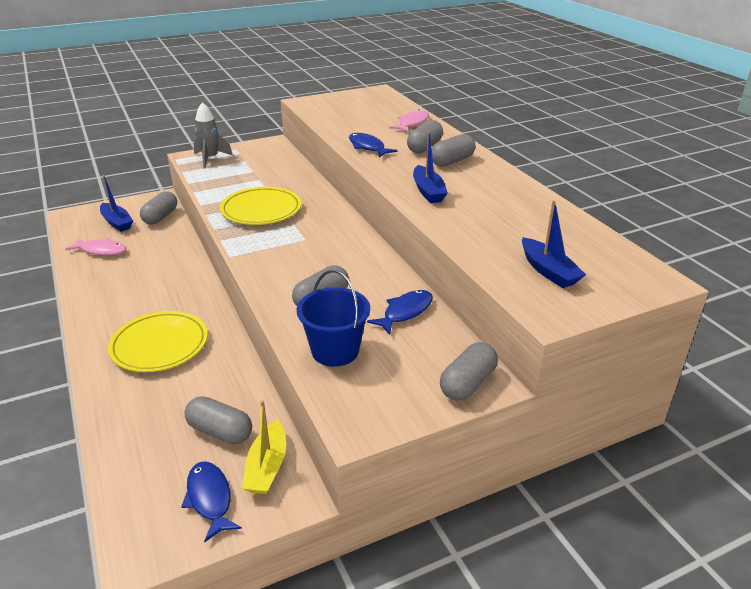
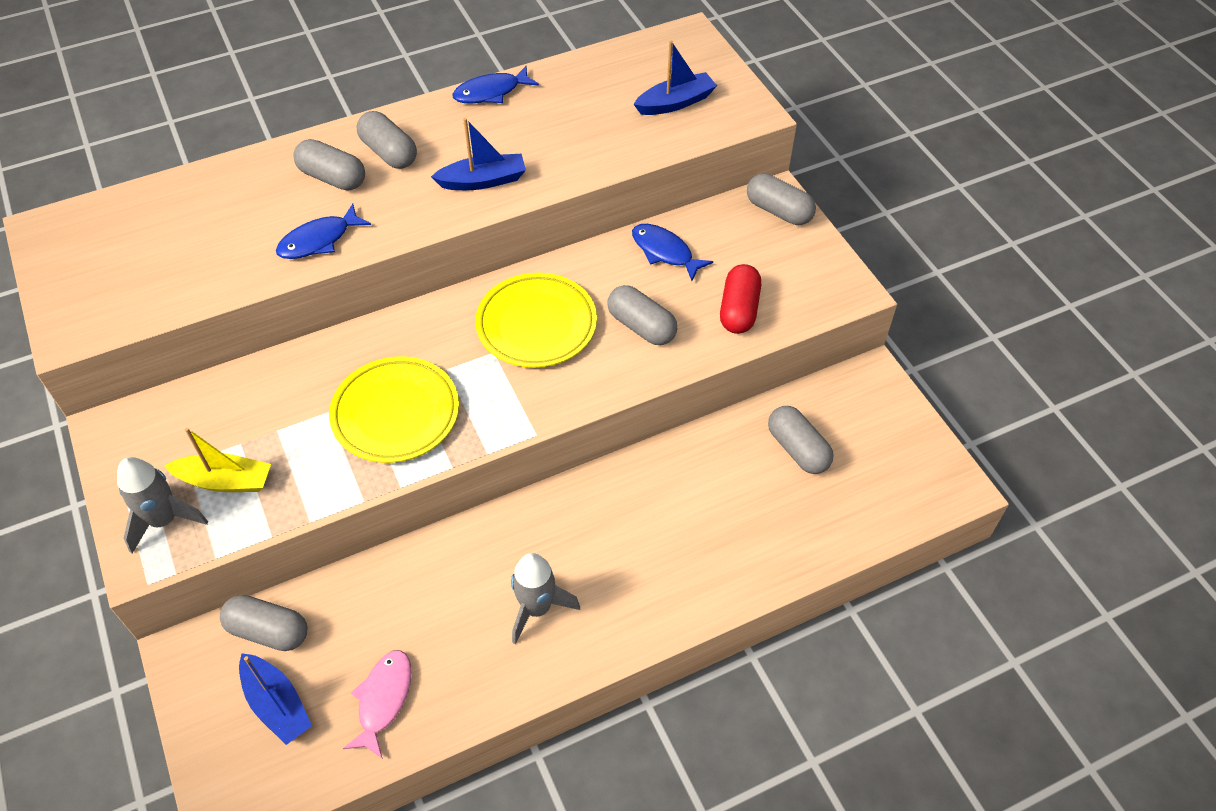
camera: 90 degrees left, 20 degrees up
(117, 222) = (277, 704): blue boat -> blue boat turned 90 degrees clockwise
(131, 298) = (537, 608): none -> grey rocket
(159, 345) = (651, 542): yellow plate -> yellow plate (536, 324)
(210, 499) = (886, 443): blue fish -> blue fish (491, 92)
(220, 431) = (798, 449): grey capsule -> grey capsule turned 60 degrees counterclockwise
(267, 467) = (840, 402): yellow boat -> yellow boat (225, 481)
(335, 351) = (738, 310): blue bucket -> red capsule
(412, 123) = (228, 188): pink fish -> none

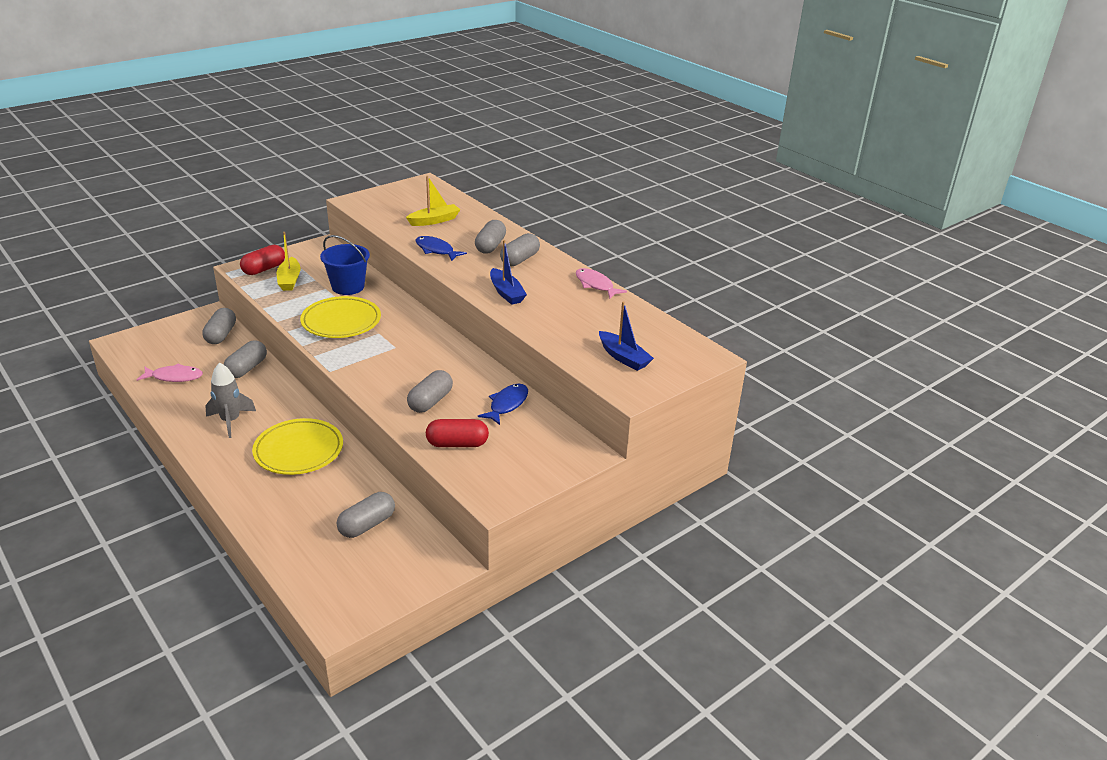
camera: 75 degrees right, 20 degrees down
(164, 520) = (264, 269): grey rocket -> red capsule
(210, 231) = (434, 220): none -> yellow boat
(277, 704) = (176, 345): blue boat -> none
(285, 398) = (348, 287): none -> blue bucket
(491, 92) = (596, 285): blue fish -> pink fish
(536, 324) = (422, 360): yellow plate -> yellow plate (299, 450)
(778, 211) = (572, 456): grey capsule -> grey capsule (247, 368)

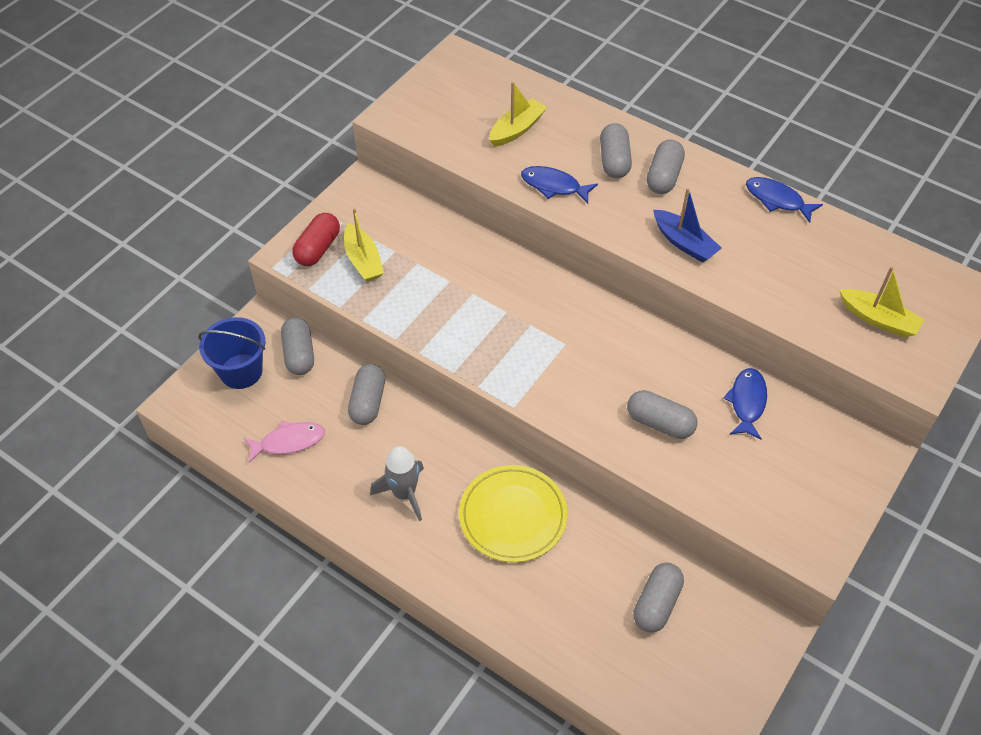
camera: 15 degrees left, 20 degrees up
(341, 321) = (474, 317): yellow plate -> none
(348, 287) = (443, 253): blue bucket -> blue bucket (241, 371)
(430, 401) = (659, 423): grey capsule -> grey capsule turned 75 degrees counterclockwise
(457, 444) = (729, 482): red capsule -> none
(596, 285) = (777, 200): pink fish -> blue fish
(623, 357) = (878, 319): blue boat -> yellow boat

